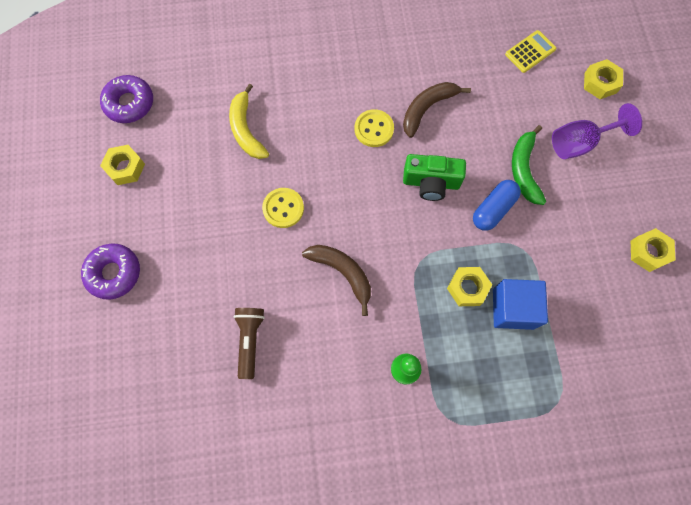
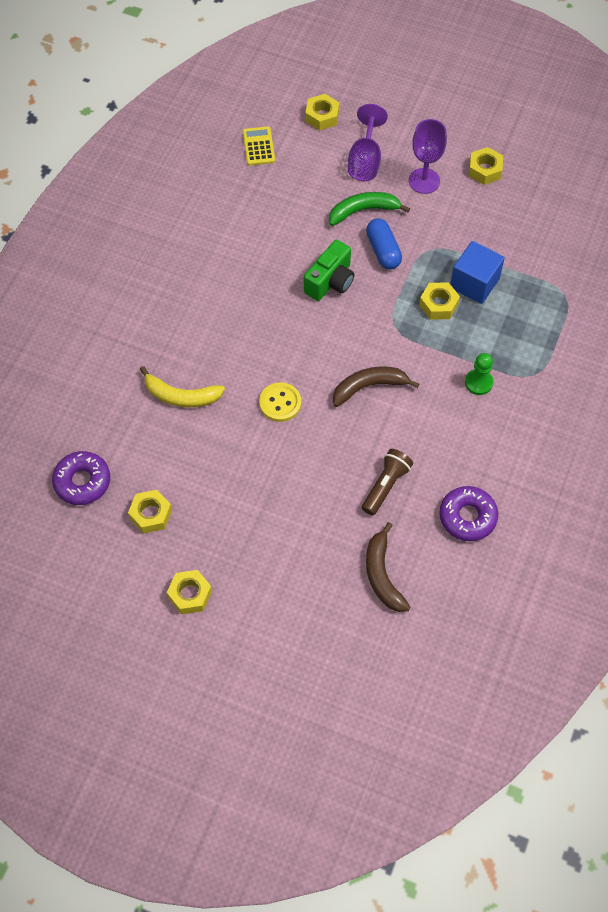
camera: 60 degrees left, 10 degrees down
(67, 236) = (190, 594): none -> yellow nut
(114, 273) = (253, 569): purple donut -> purple donut (467, 517)
(250, 340) = (386, 486): brown flashlight -> brown flashlight turned 90 degrees clockwise
(374, 129) = (251, 297): yellow button -> none
(427, 109) = (259, 248): brown banana -> brown banana (382, 575)
(524, 170) = (363, 211): green banana -> green banana turned 135 degrees clockwise
(595, 204) = (424, 181): none -> purple goblet

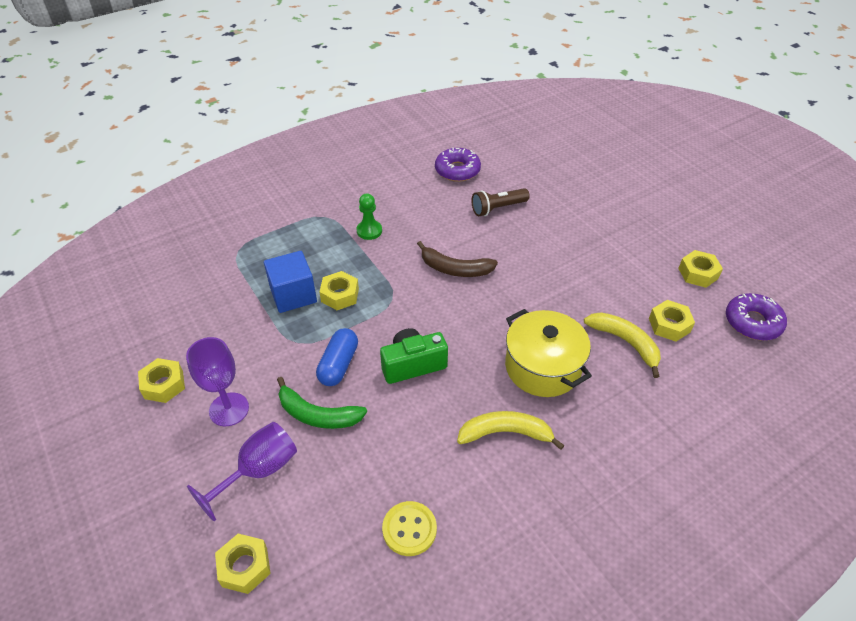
camera: 145 degrees left, 15 degrees down
(190, 594) = (689, 217): yellow nut -> yellow nut (669, 325)
(228, 270) = (505, 433): none -> yellow banana
(233, 335) = (542, 367): none -> yellow pot
(258, 146) = (355, 574): yellow calculator -> none
(280, 403) = (538, 294): yellow button -> yellow button (409, 529)
(382, 575) = (541, 170): brown banana -> none

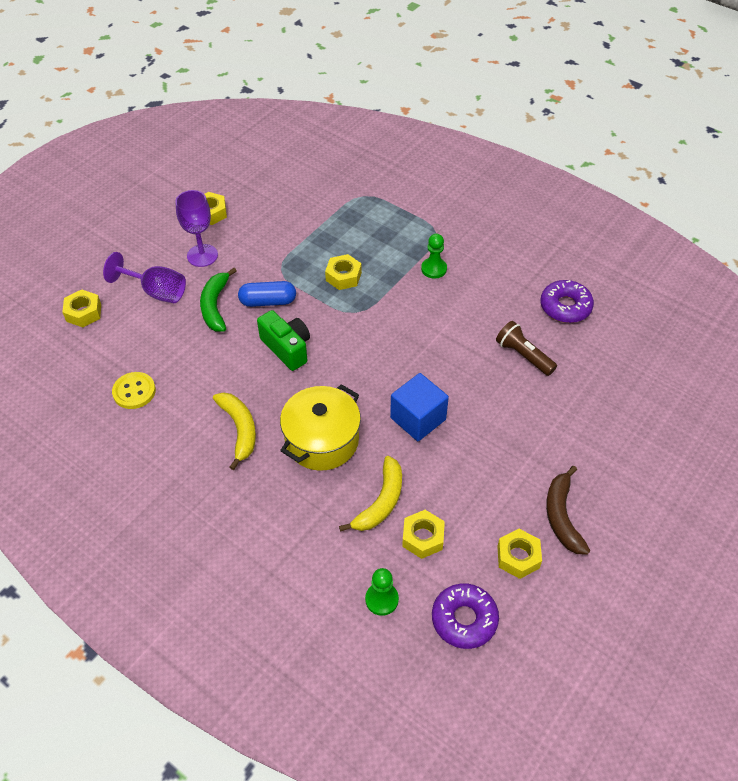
camera: 70 degrees right, 5 degrees up
(293, 295) = (330, 248): blue cube -> blue cube (418, 419)
(455, 269) = (416, 345): brown banana -> brown banana (562, 517)
(728, 370) = (381, 599): none -> green pawn

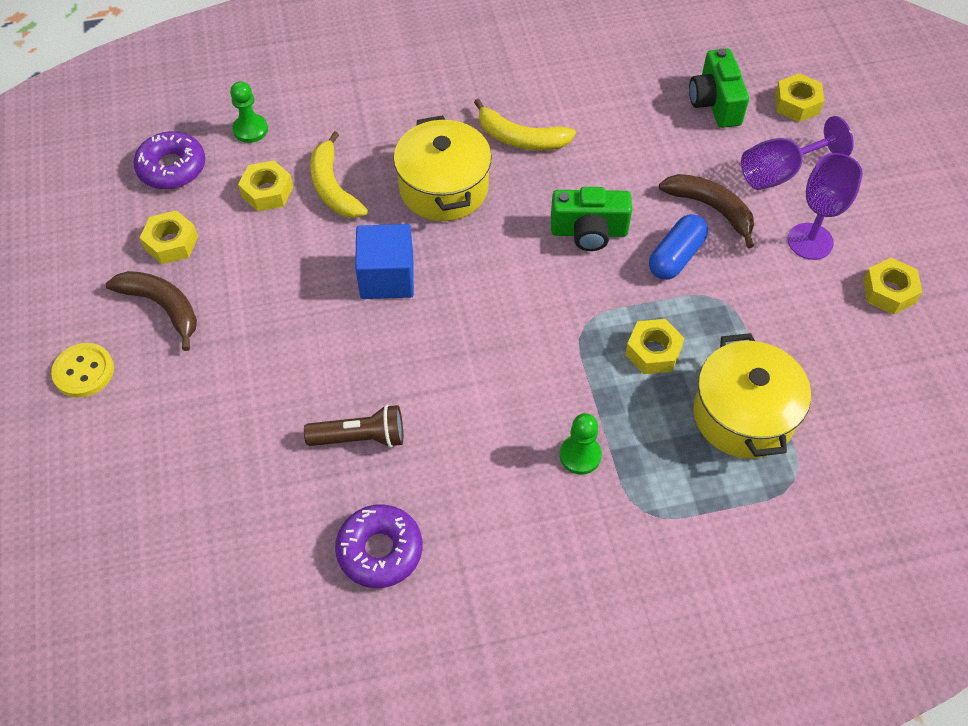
camera: 130 degrees right, 5 degrees up
(116, 351) = (715, 103): none -> green camera
(134, 391) = (645, 91): yellow button -> yellow button (84, 371)
(215, 306) = (711, 208): green banana -> brown banana
(346, 227) = (743, 415): none -> yellow pot

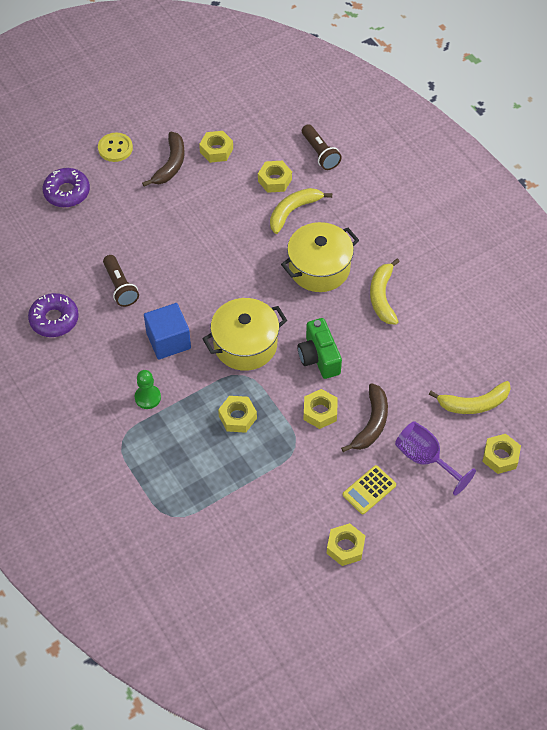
camera: 70 degrees right, 0 degrees up
(172, 168) = (272, 128): purple donut -> purple donut (67, 192)
(250, 129) = (320, 153): green pawn -> brown flashlight
(387, 277) = (236, 262): blue cube -> blue cube (168, 340)
(676, 256) = (320, 412): blue capsule -> yellow nut
(715, 103) = (474, 403): green camera -> yellow banana
(743, 415) = (209, 478): yellow pot -> yellow pot (245, 344)
(810, 241) = (369, 490): purple goblet -> yellow calculator

